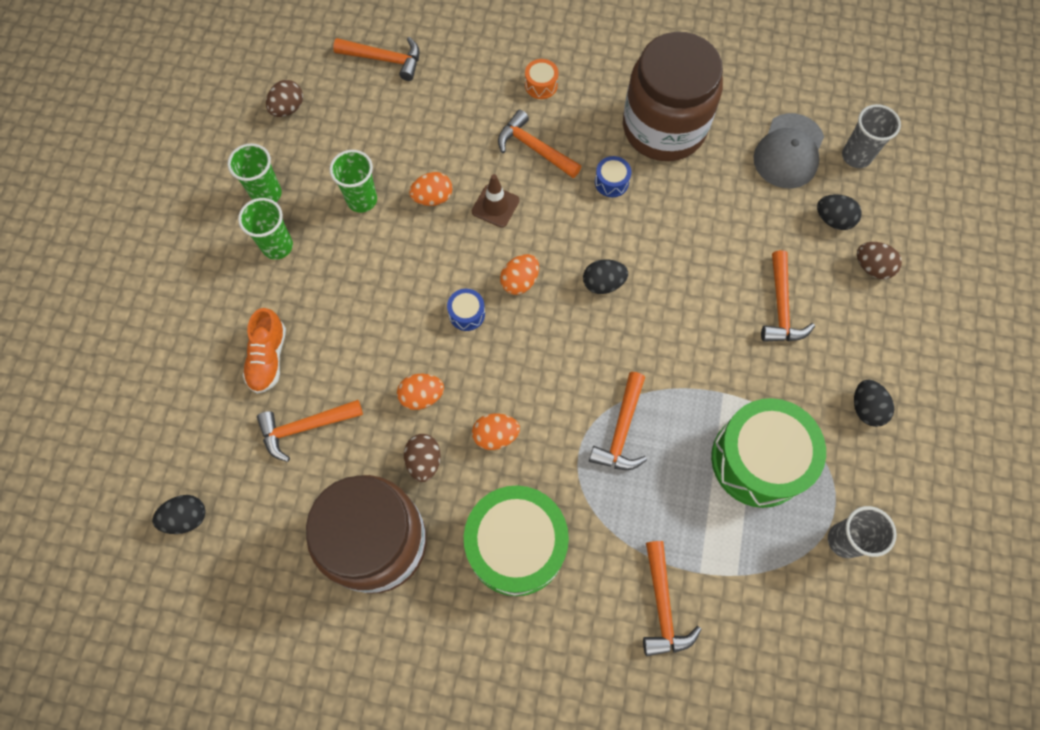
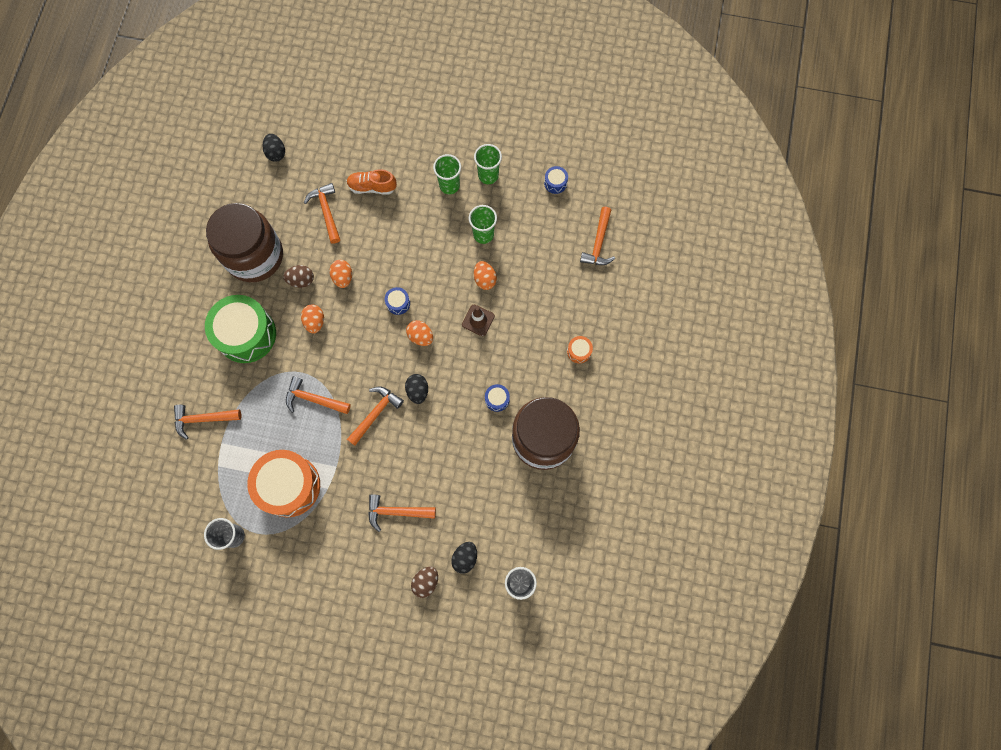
camera: 90 degrees right, 5 degrees up
(288, 108) = (555, 183): brown egg -> blue drum
(534, 148) = (525, 346): orange hammer -> orange hammer (376, 413)
(758, 460) = (289, 486): green drum -> orange drum
(788, 151) = (523, 531): grey cap -> none
(866, 408) = (320, 562): black egg -> none

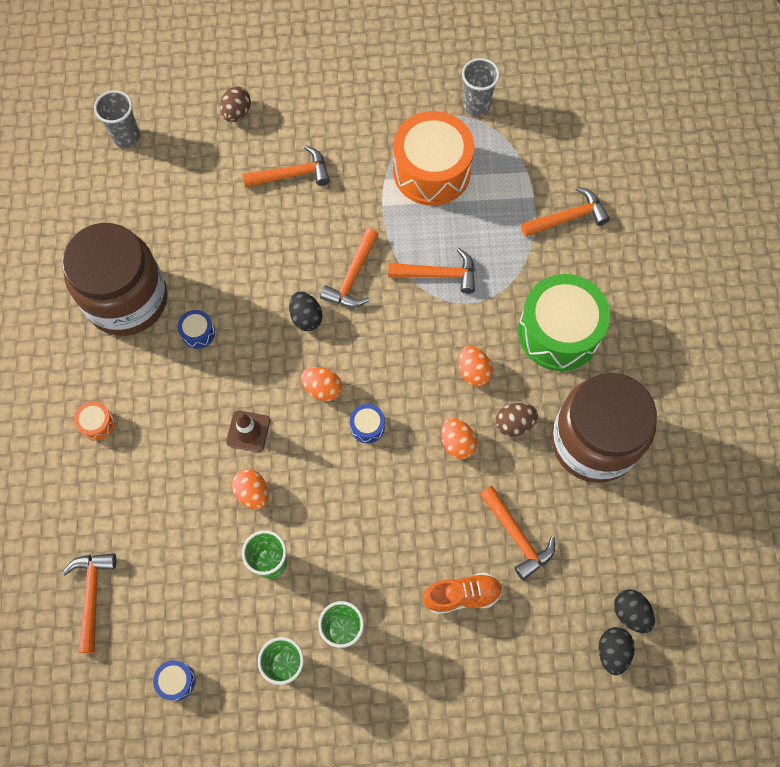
camera: 165 degrees right, 5 degrees down
(465, 558) = (197, 146): black egg -> black egg (612, 651)

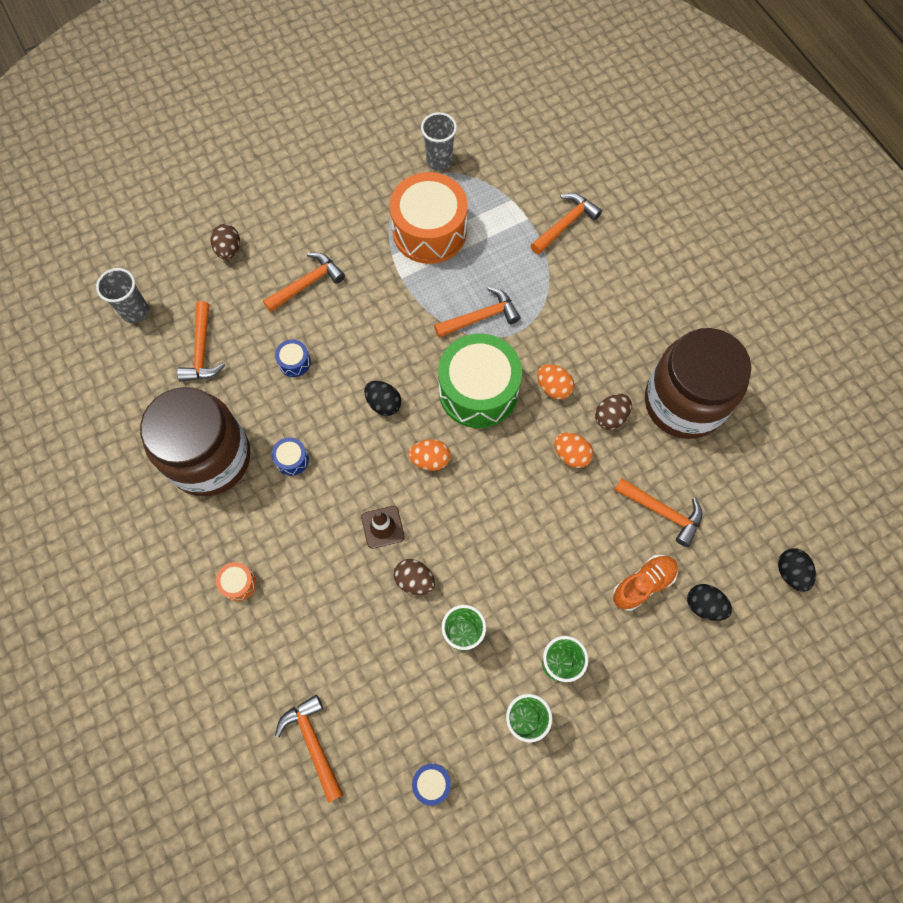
camera: 25 degrees left, 0 degrees up
(252, 493) = (414, 580): orange egg -> brown egg
(352, 277) = (407, 351): orange hammer -> orange hammer (202, 351)
(367, 426) = (486, 475): blue drum -> blue drum (294, 362)
(559, 332) = (607, 323): green drum -> green drum (478, 391)
(630, 613) = (788, 533): black egg -> black egg (704, 605)

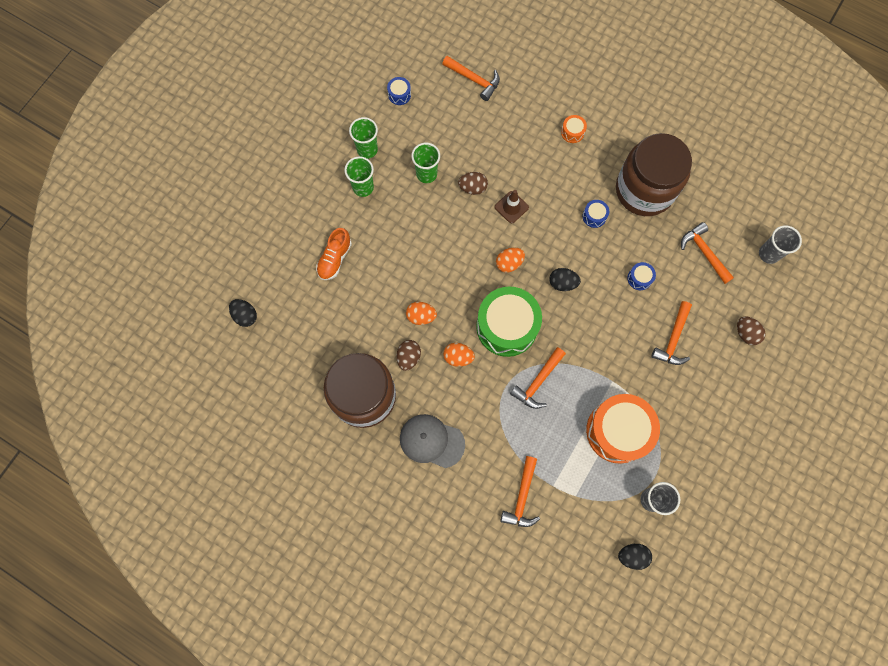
camera: 150 degrees right, 5 degrees up
(631, 319) = (431, 441): none -> grey cap
(663, 512) = (343, 310): orange hammer -> none
(704, 605) = (291, 266): black egg -> black egg (632, 556)

